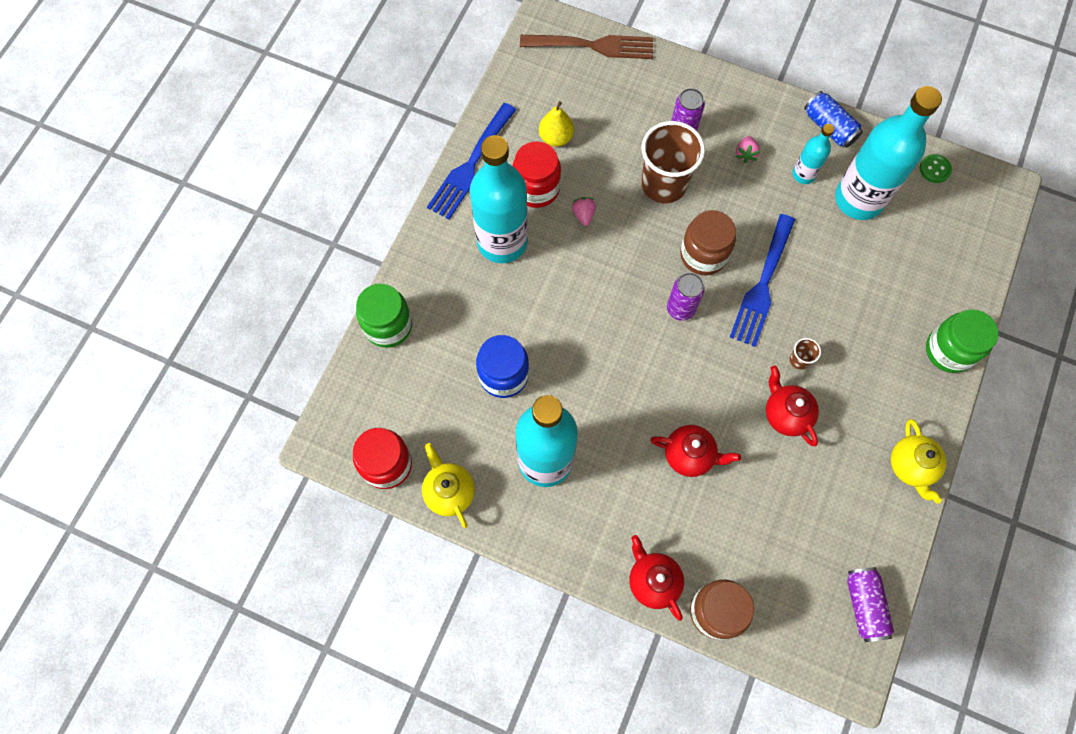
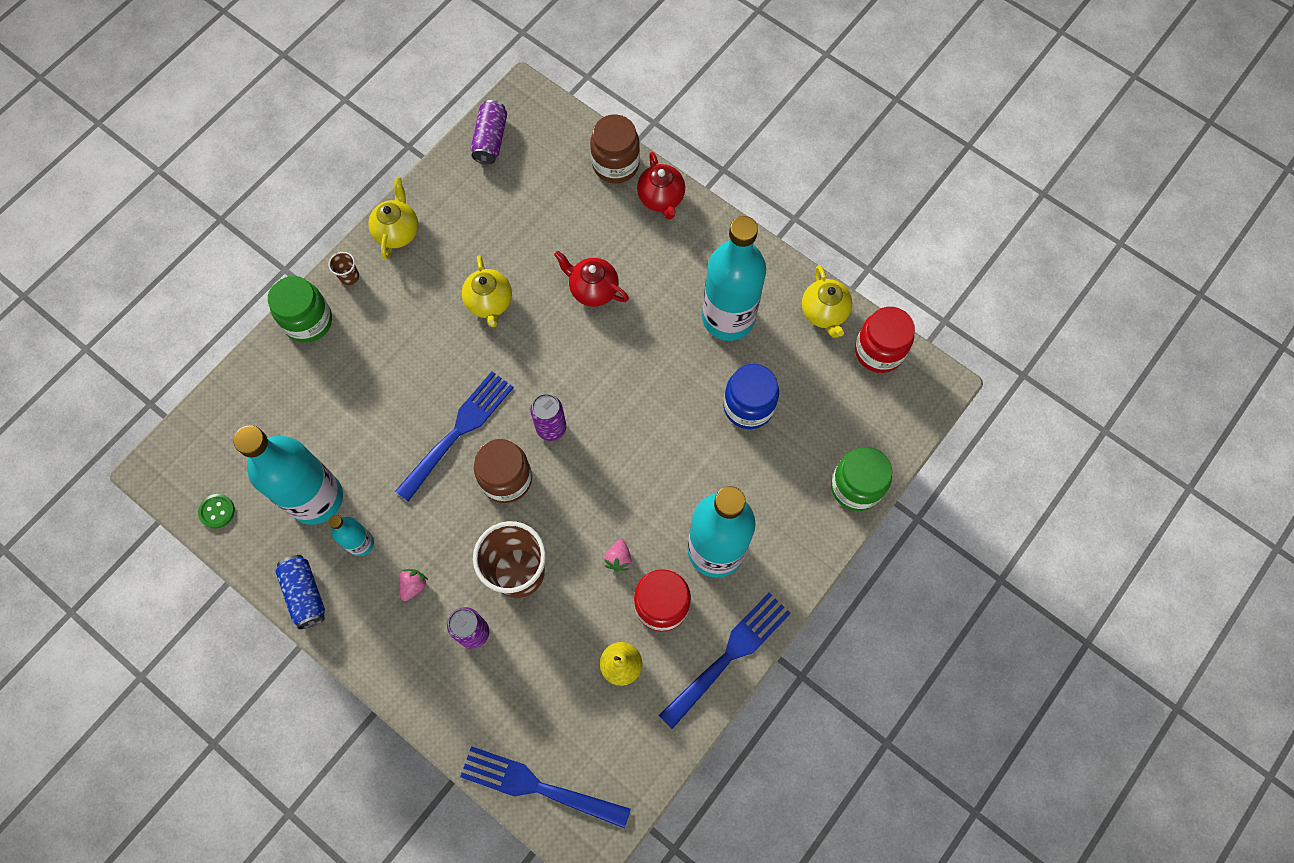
camera: 165 degrees left, 0 degrees up
(593, 46) = (538, 786): brown fork -> blue fork
(786, 414) = (489, 303): red teapot -> yellow teapot
(799, 360) = (455, 348): brown cup -> brown cup (349, 276)

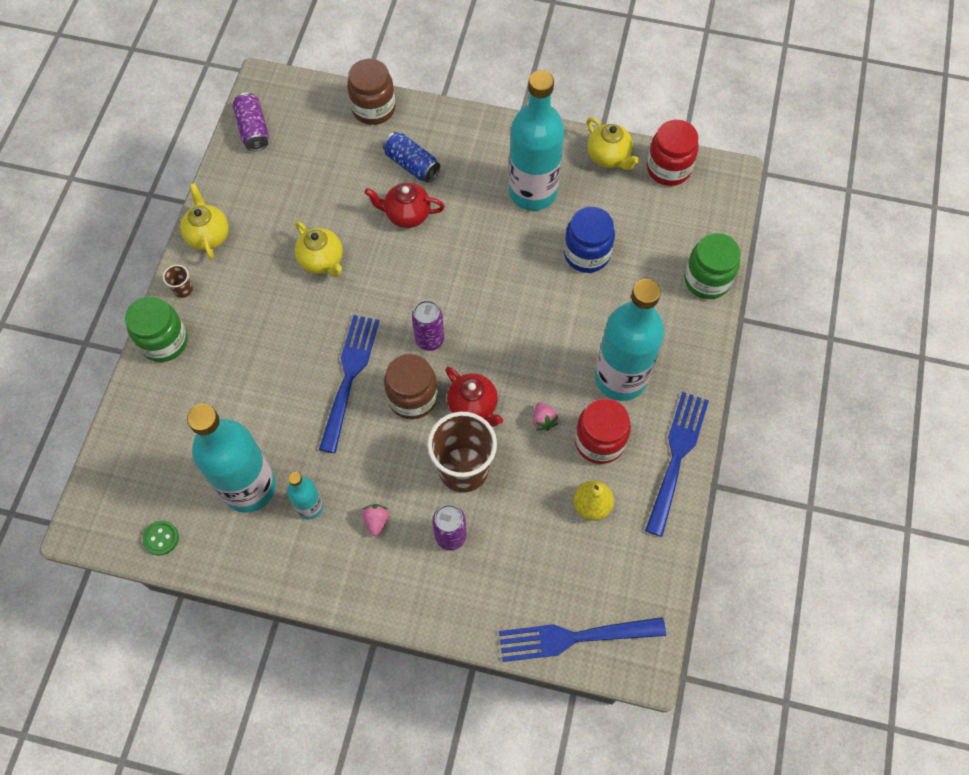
camera: 25 degrees left, 5 degrees down
(305, 594) = (281, 572): blue can -> blue can (412, 164)
(661, 199) = (426, 121): red teapot -> red teapot (473, 406)

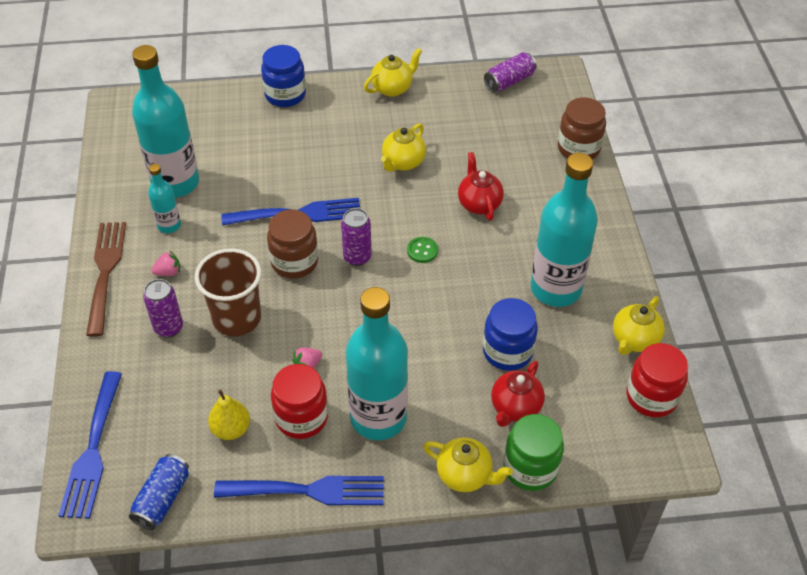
camera: 70 degrees right, 15 degrees down
(161, 538) = (117, 147): green button -> green button (422, 251)
(164, 341) = (285, 95): green jar -> blue jar
(183, 289) = (336, 90): brown cup -> none
(349, 585) = (105, 272): none -> brown fork
(412, 164) = (534, 191): blue can -> blue can (162, 499)
(473, 406) = (302, 308): red teapot -> red teapot (515, 408)
(574, 637) = (93, 450): blue fork -> blue fork turned 150 degrees counterclockwise
(699, 330) = (465, 475): none -> yellow teapot

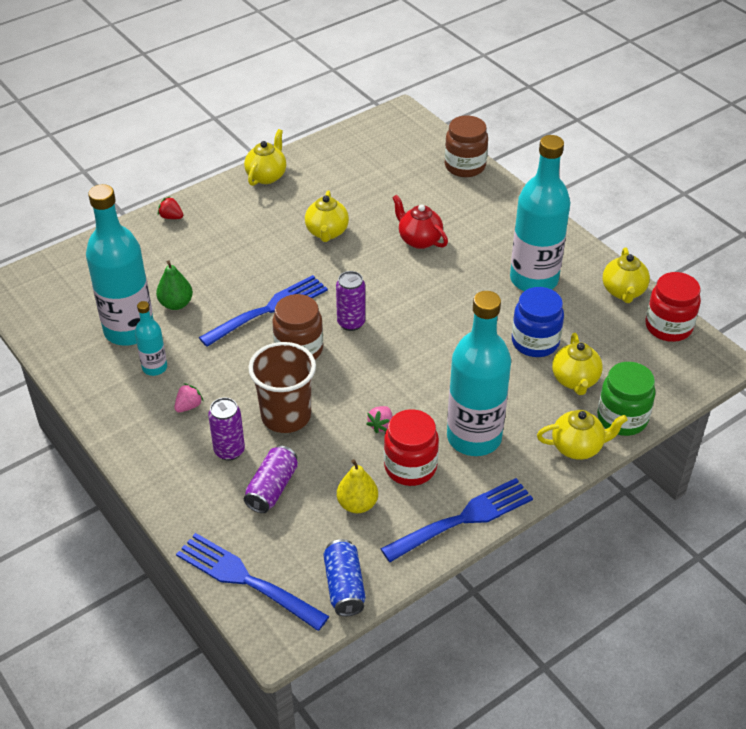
camera: 30 degrees left, 5 degrees down
(93, 450) = (246, 580): blue fork -> blue fork turned 150 degrees clockwise
(105, 272) = (127, 431): brown fork -> none
(229, 175) = (176, 304): none -> green pear
(285, 95) = (171, 217): blue jar -> red strawberry
(422, 251) = (402, 295): green button -> none
(509, 81) = (364, 134): purple can -> purple can (272, 488)
(515, 408) = (575, 380): red teapot -> yellow teapot

